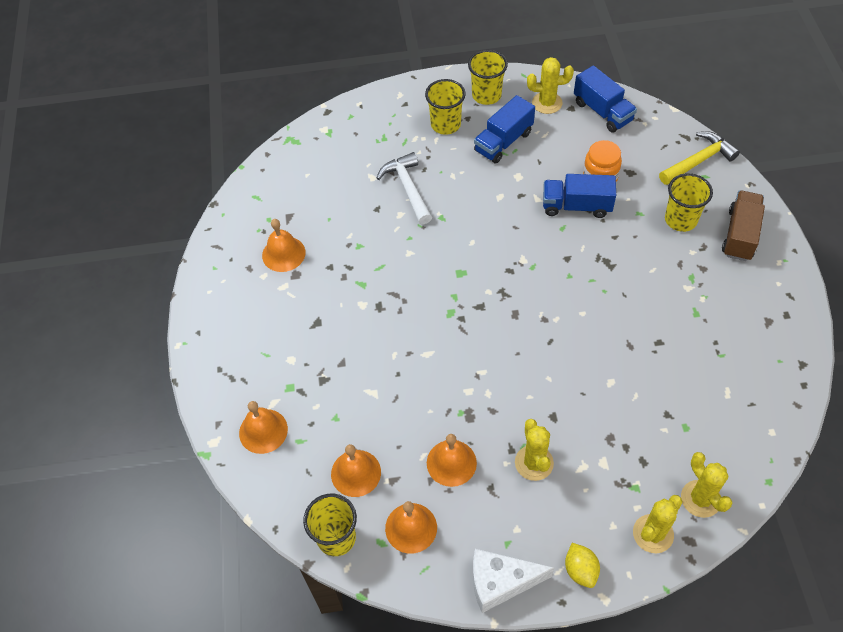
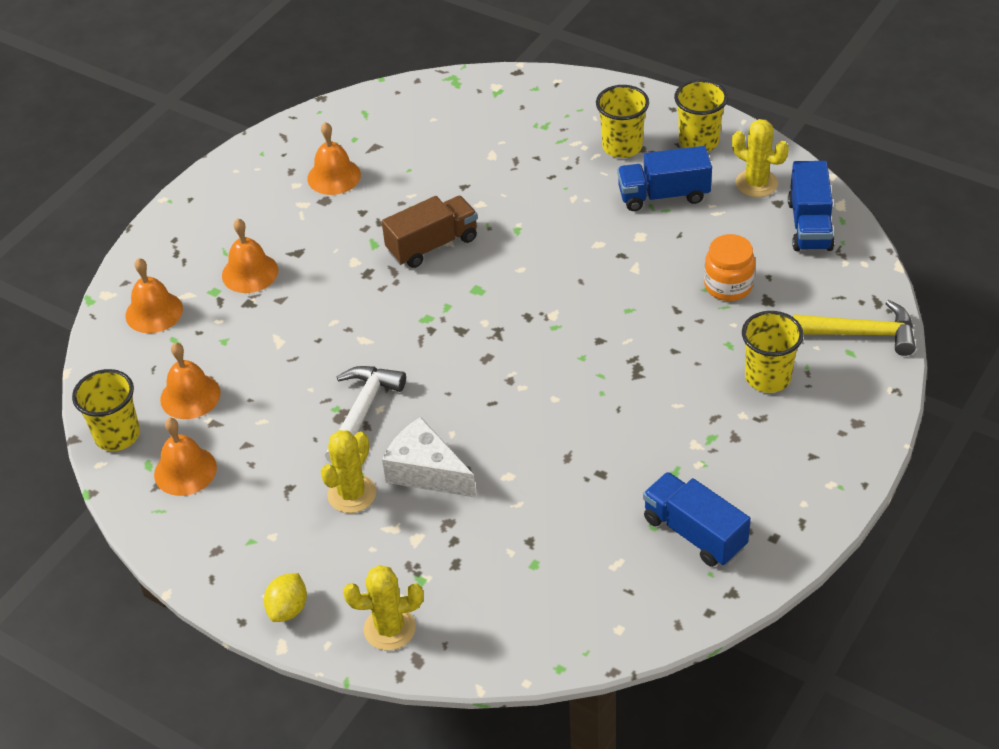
camera: 40 degrees right, 10 degrees down
(407, 188) = (515, 184): white hammer -> white hammer (362, 411)
(451, 463) = (279, 443): orange bell -> orange bell (250, 272)
(500, 582) = (208, 567): white cheese -> white cheese (426, 472)
(576, 206) = (668, 298): blue truck -> blue truck (694, 533)
(700, 499) = (471, 633): yellow cactus -> none
(740, 235) = (818, 431): brown truck -> brown truck (432, 245)

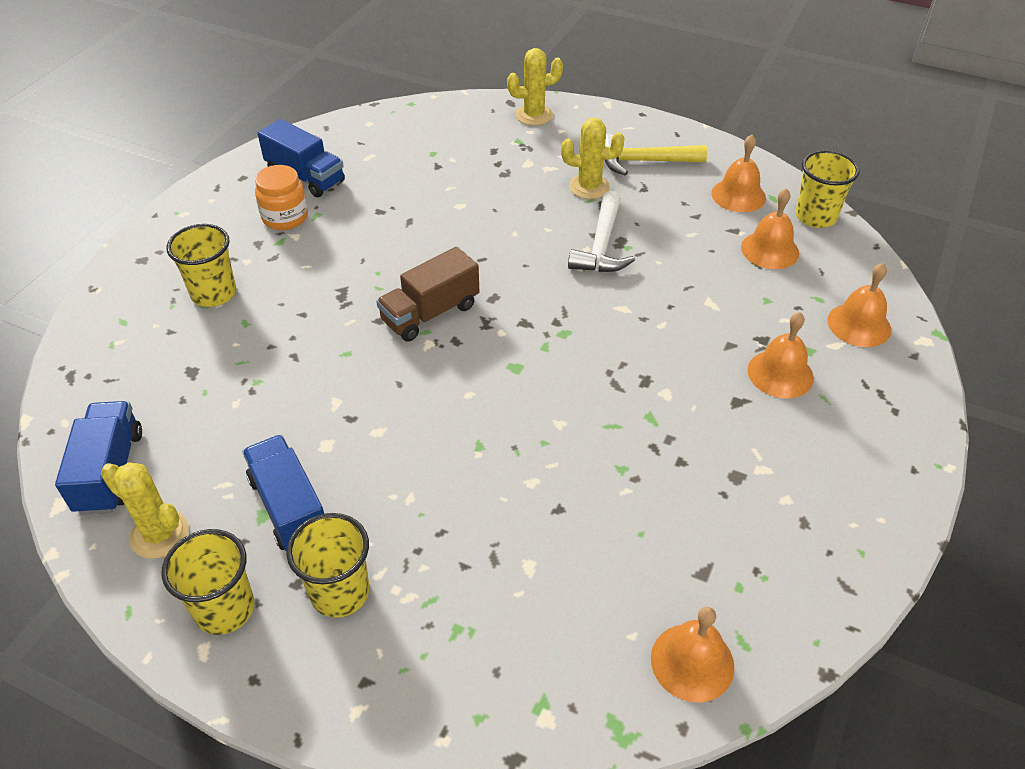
camera: 170 degrees right, 0 degrees up
(288, 609) = (611, 121): yellow lemon -> none
(334, 176) = (740, 516): orange bell -> orange bell (692, 662)
(352, 494) = (589, 187): yellow cactus -> yellow cactus turned 75 degrees clockwise
(426, 472) = (530, 204): white cheese -> none
(432, 245) = (579, 419): brown truck -> brown truck (430, 313)
(663, 195) = (289, 508): blue truck -> blue truck turned 105 degrees counterclockwise
(728, 286) = (231, 386): orange jar -> orange jar (285, 217)
(862, 333) = (101, 340): yellow hammer -> yellow hammer (643, 161)

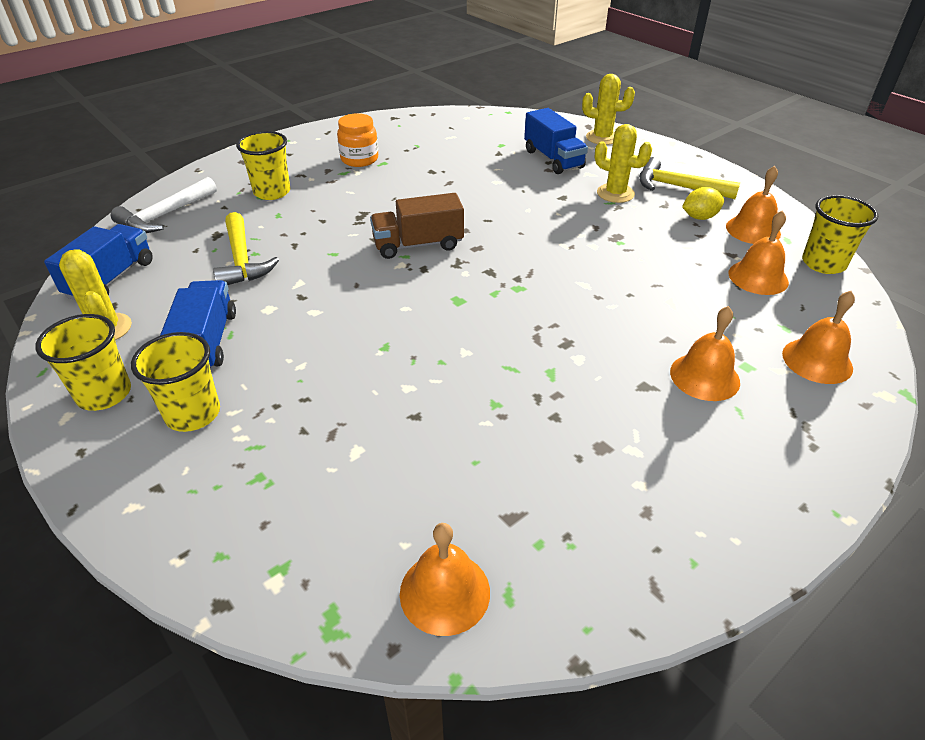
camera: 25 degrees right, 5 degrees down
(249, 395) = (242, 260): none -> yellow hammer
(305, 177) = (394, 139): blue truck -> blue truck (553, 159)
(601, 246) = (597, 235): white hammer -> white hammer (165, 215)
(683, 194) = (699, 217): none -> yellow lemon

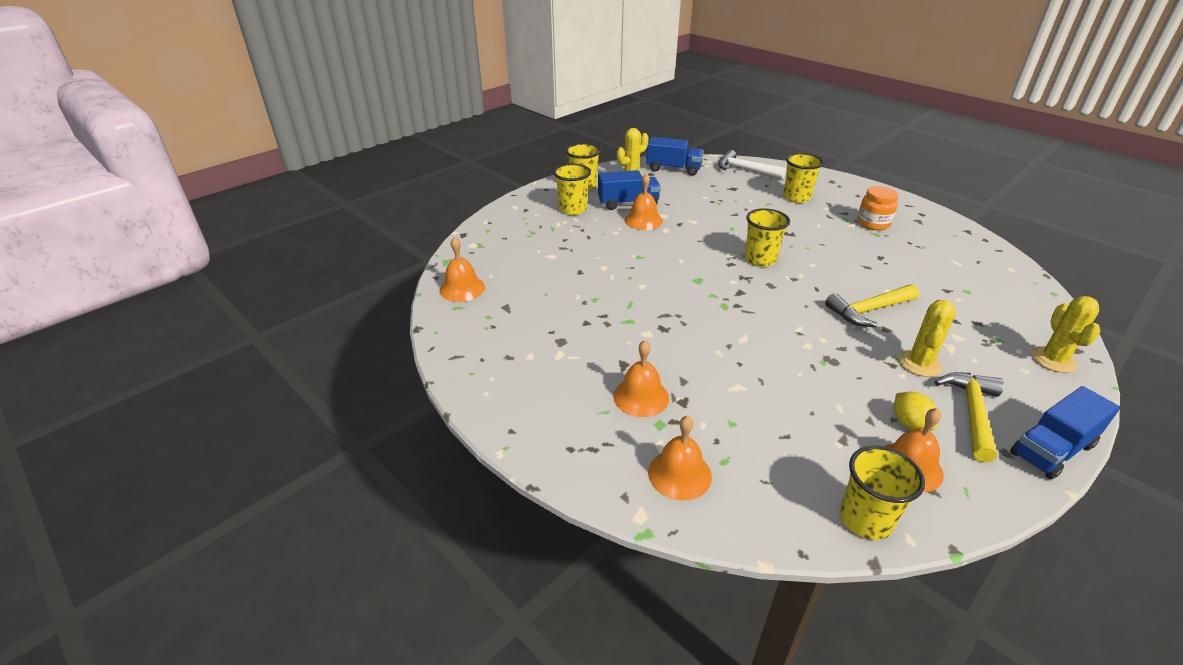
camera: 85 degrees right, 5 degrees down
(242, 260) = (709, 200): yellow hammer -> yellow hammer (868, 310)
(418, 245) = (760, 259): brown truck -> yellow cup
(553, 159) = (964, 323): blue truck -> blue truck (1052, 450)
(758, 277) = (807, 454): orange bell -> orange bell (643, 220)

